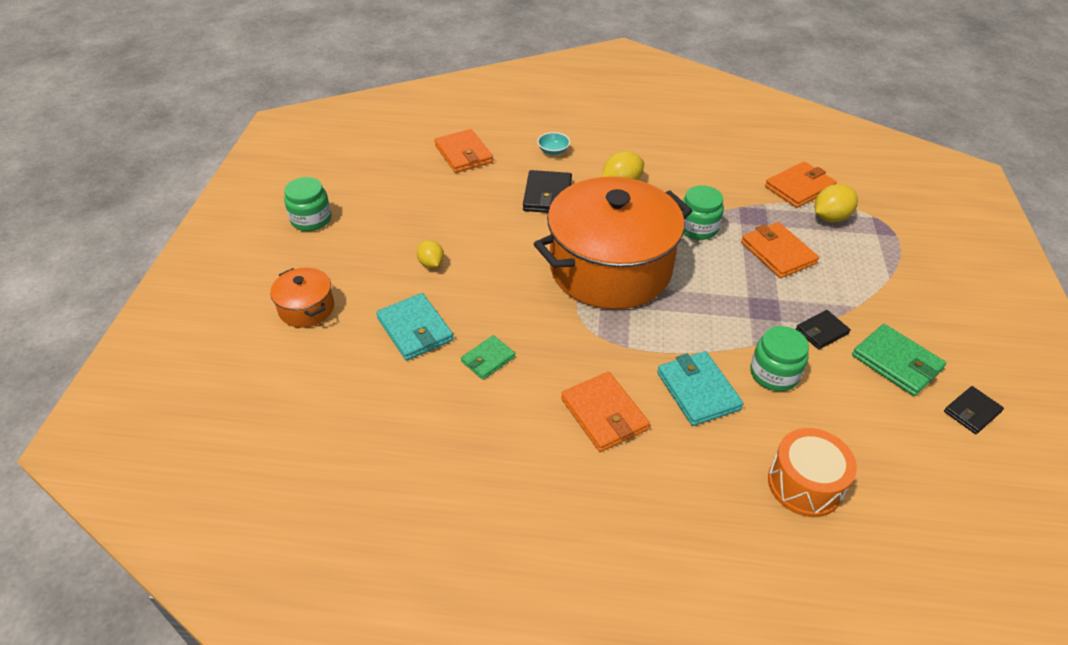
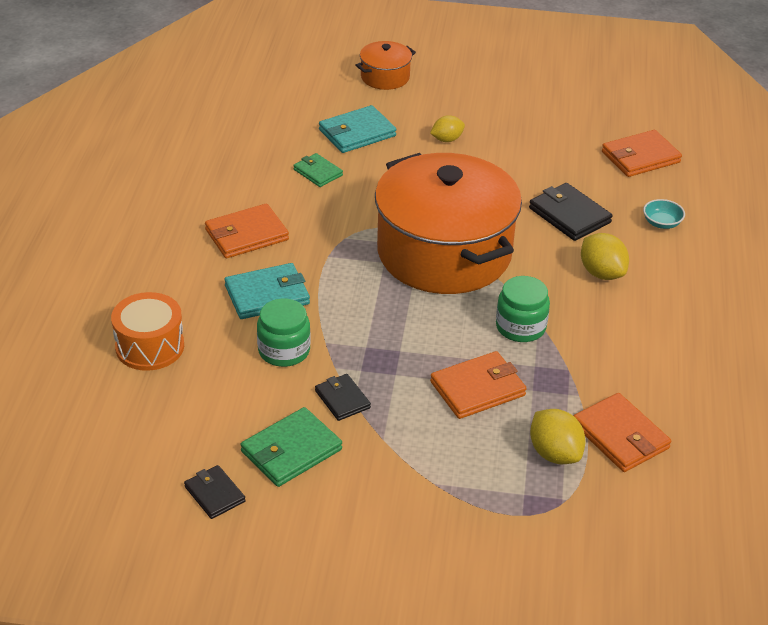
camera: 90 degrees right, 5 degrees down
(311, 219) = (509, 70): green jar -> none
(547, 195) = (569, 215): black wallet -> black wallet turned 45 degrees clockwise

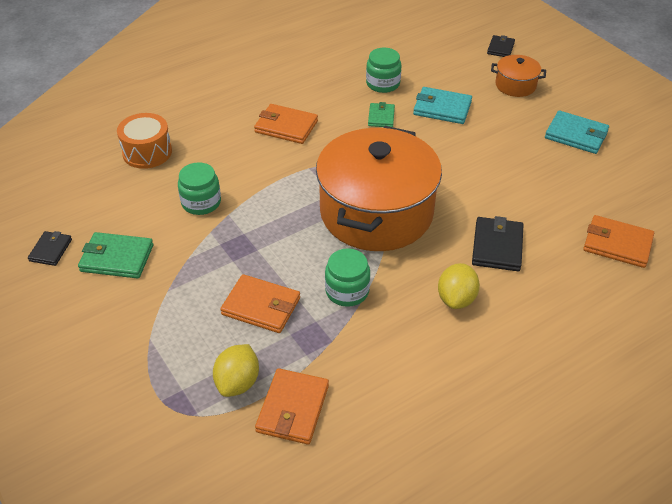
camera: 50 degrees right, 5 degrees up
(267, 295) = (242, 166): turquoise wallet -> turquoise wallet (576, 135)
(270, 142) = (383, 84): none -> green jar
(342, 399) = (184, 252): black wallet -> black wallet (500, 48)
(447, 139) = (493, 146): yellow lemon -> none
(661, 223) = (557, 298): turquoise bowl -> none

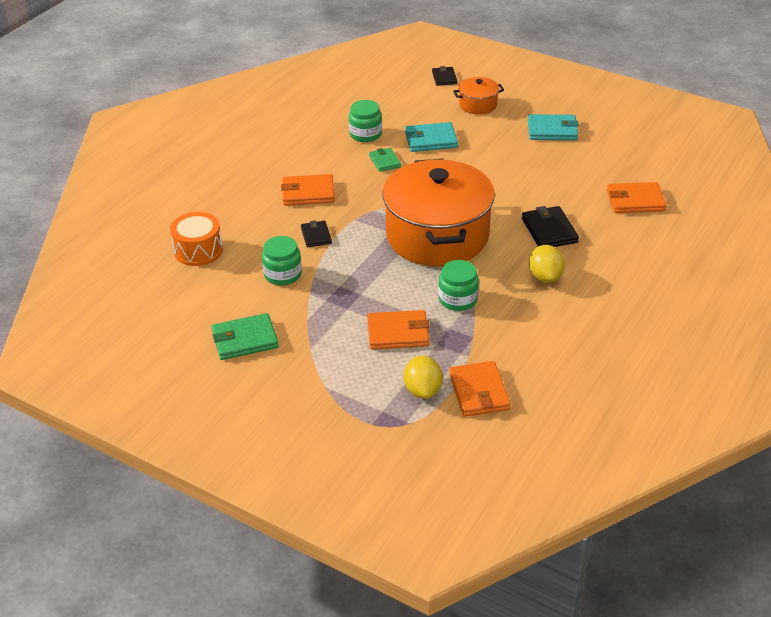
camera: 25 degrees left, 5 degrees down
(51, 250) = (178, 353): black wallet -> black wallet (316, 235)

